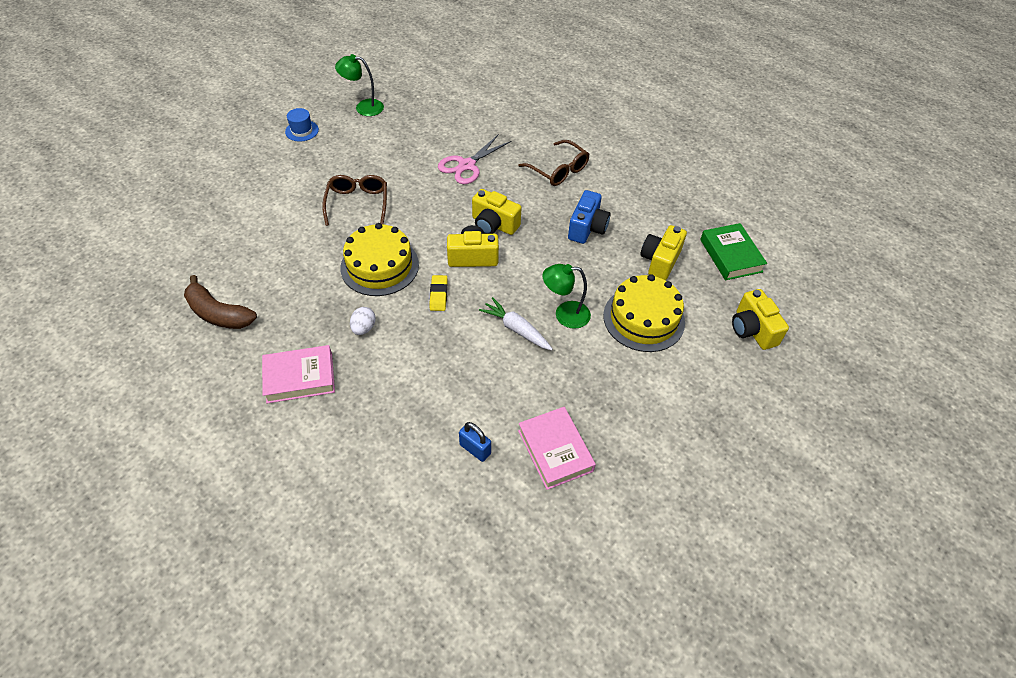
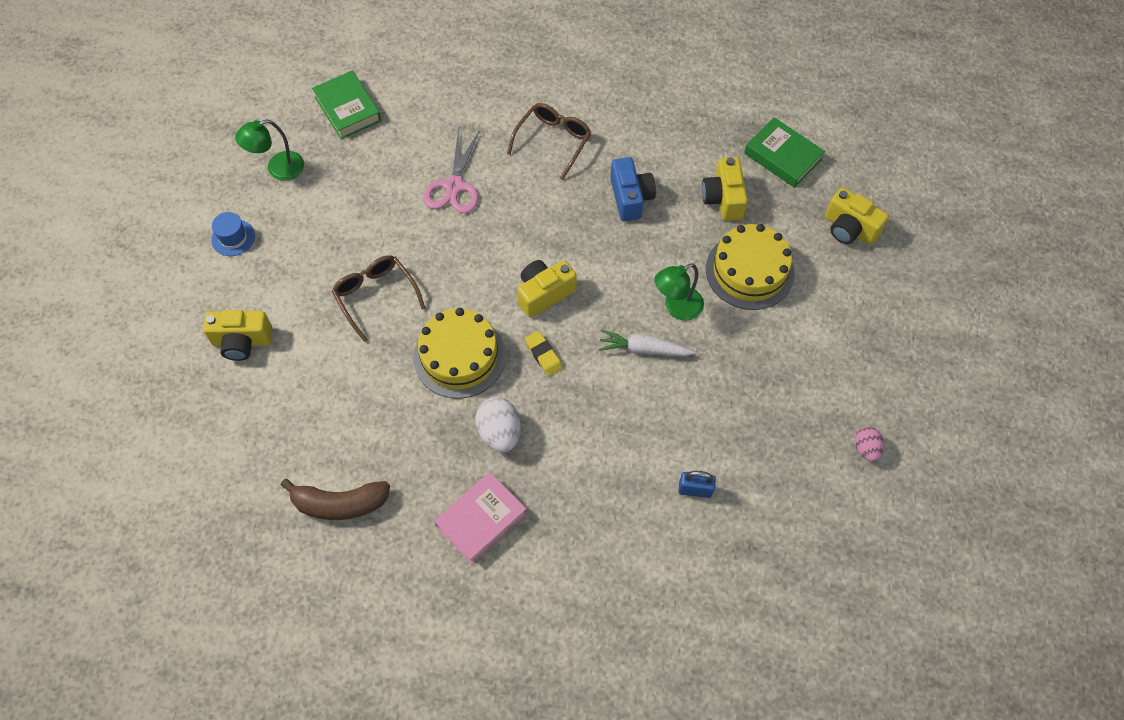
camera: 30 degrees left, 10 degrees up
(364, 328) = (499, 433): white egg -> white egg, size x1.60
(436, 95) = (348, 109): none -> green book
(494, 225) = (537, 244): yellow camera -> yellow camera (242, 341)
(555, 451) = (763, 449): pink book -> none
(558, 170) = (553, 142): brown glasses -> brown glasses turned 75 degrees counterclockwise
(646, 501) = (866, 449): none -> pink egg

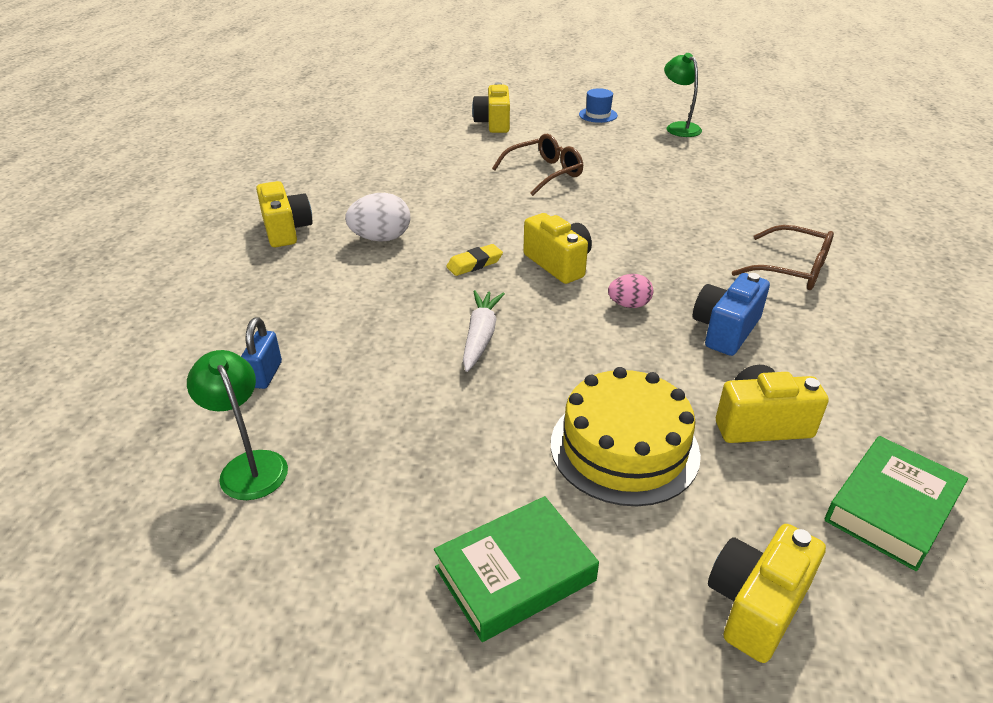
camera: 90 degrees right, 25 degrees down
(340, 504) = (329, 166): brown banana -> none
(348, 109) = (768, 152): green book -> green book (515, 574)
(454, 186) = (693, 208): pink scissors -> none
(459, 356) = (475, 215): yellow cake -> none
(481, 520) = (286, 230): pink book -> yellow camera
(630, 198) = (725, 330): blue camera -> blue camera turned 135 degrees clockwise
(676, 308) = (547, 367): green lamp -> green lamp (249, 465)
(866, 449) = (269, 582): pink egg -> pink egg (629, 305)

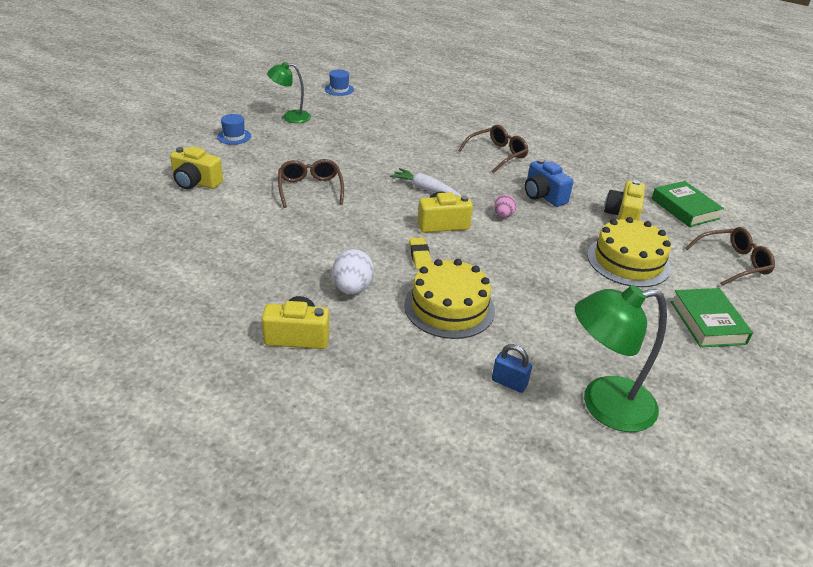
camera: 70 degrees left, 0 degrees up
(249, 465) = (604, 405): green lamp -> green lamp, size x1.64
(387, 304) = (449, 307): none -> yellow cake
(480, 336) = (509, 278): white carrot -> white carrot (424, 189)
(756, 605) = (732, 263): yellow camera -> brown glasses
(788, 133) = (339, 89): none -> blue hat

